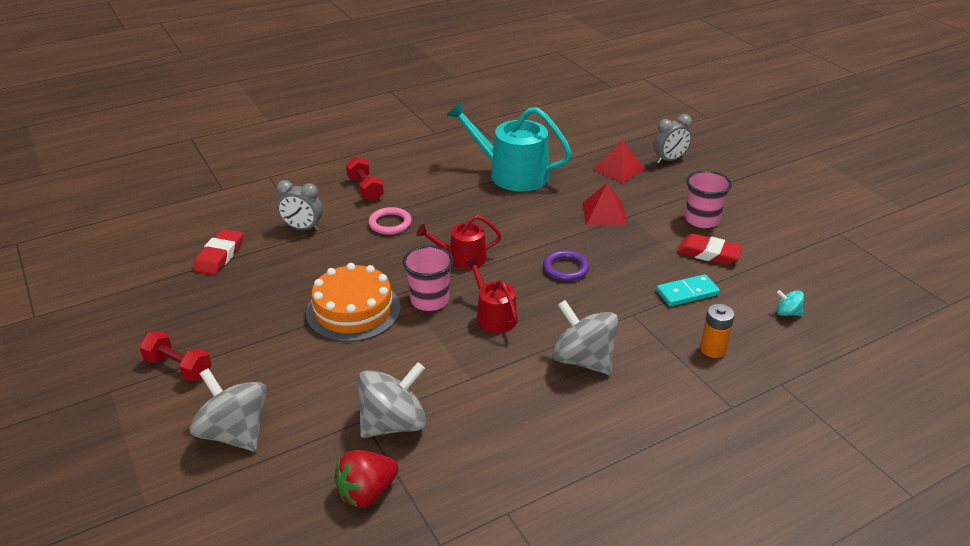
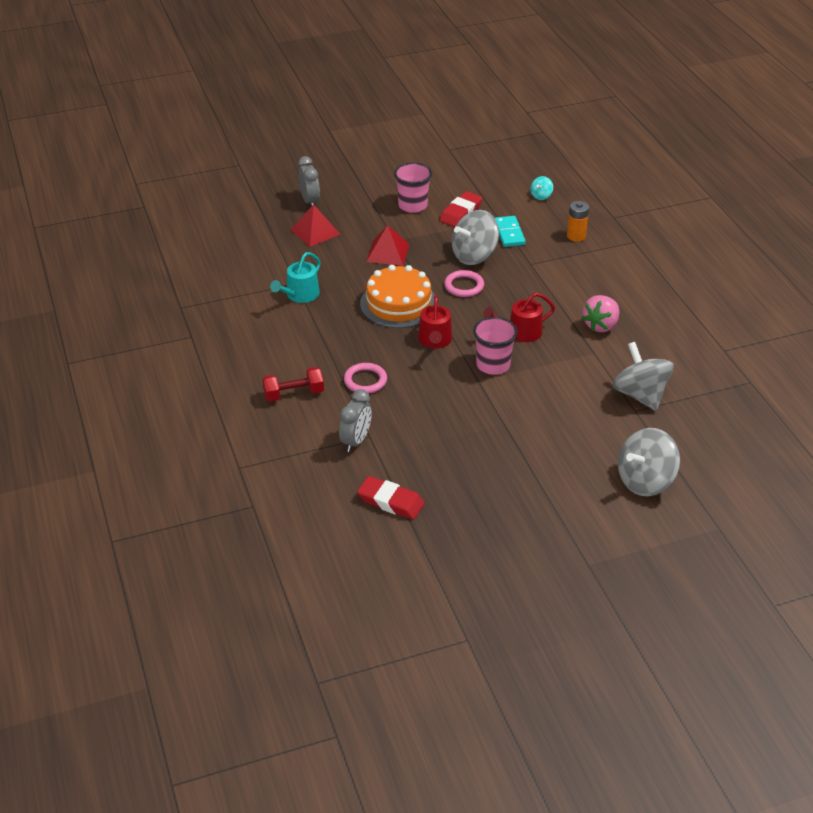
camera: 80 degrees left, 5 degrees up
(178, 367) = (561, 520): red dumbbell -> none
(353, 310) = (498, 410): orange cake -> orange cake (398, 303)
(367, 493) = (707, 411): red strawberry -> none
(511, 174) = (300, 295): turquoise watering can -> turquoise watering can, size x0.56
(526, 382) = (601, 325): none -> pink strawberry
(565, 268) = (464, 286): purple ring -> pink ring
(583, 360) = (580, 295): grey spinning top -> grey spinning top (474, 256)

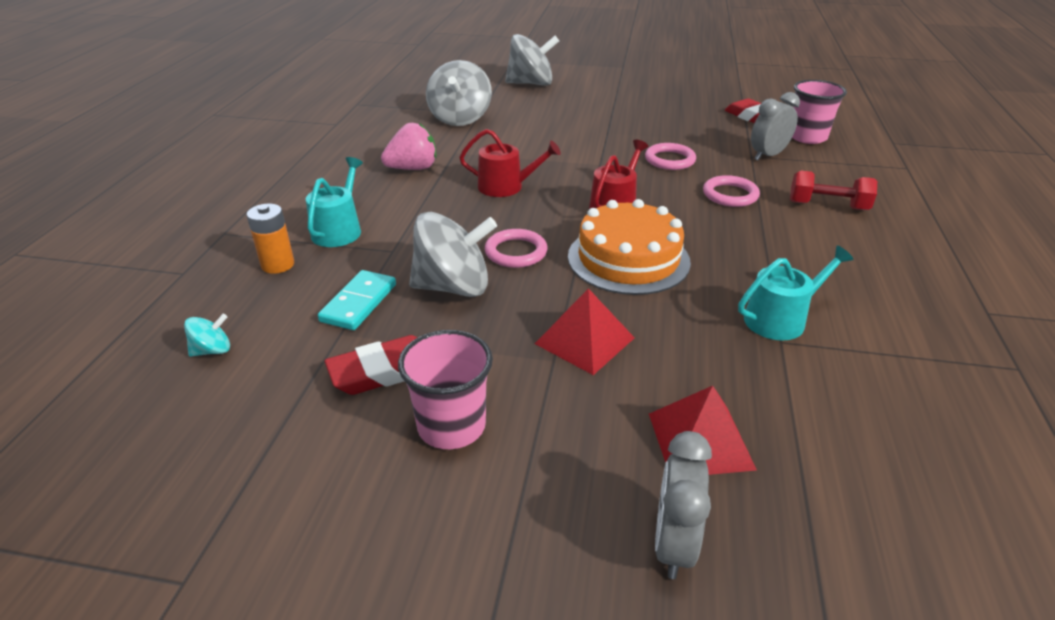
camera: 150 degrees left, 5 degrees down
(430, 405) = (670, 160): none -> pink ring
(493, 365) = (570, 170): pink cup -> pink cup (807, 137)
(577, 265) = (339, 230): none -> turquoise watering can

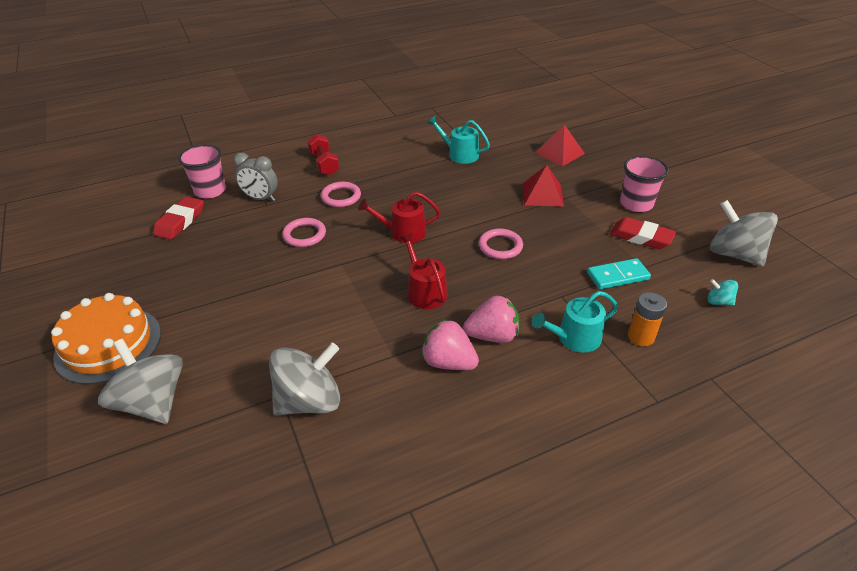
camera: 125 degrees left, 5 degrees up
(407, 195) = (492, 336): none -> pink strawberry
(453, 287) = (560, 251): grey spinning top -> grey spinning top (734, 254)
(628, 259) = (459, 207): orange cake -> orange cake (108, 344)
(673, 544) = (608, 146): grey clock -> none

